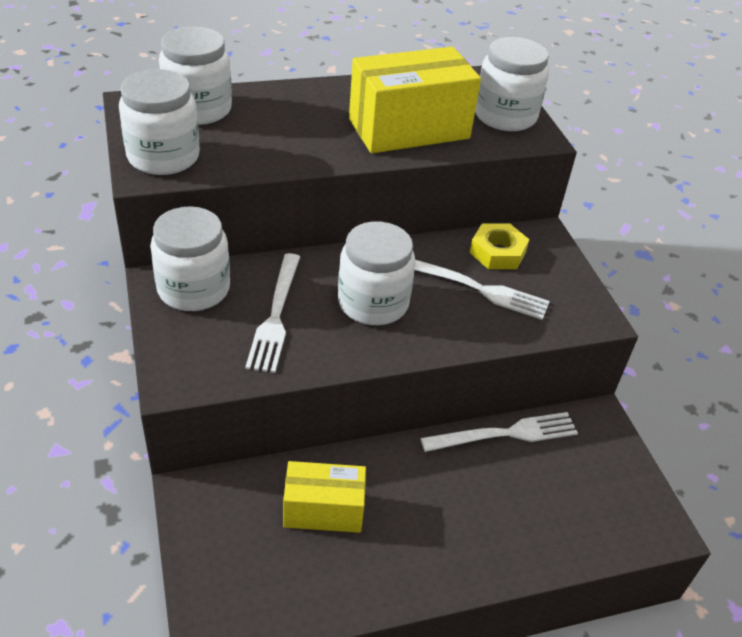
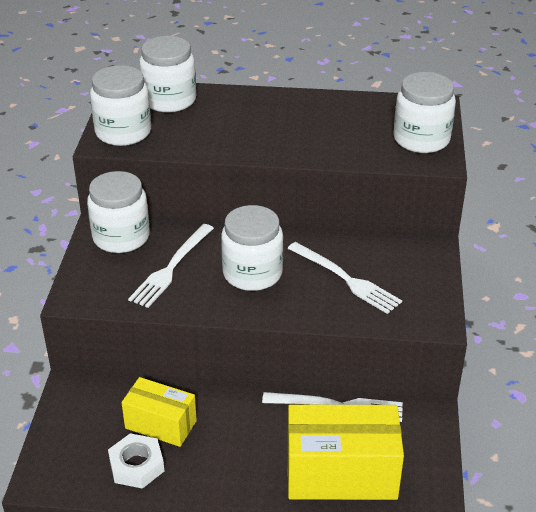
camera: 25 degrees right, 5 degrees down
(322, 572) = (136, 466): none -> white nut
(409, 129) = (329, 138): yellow box -> yellow box (341, 473)
(497, 252) = (382, 254): yellow nut -> none

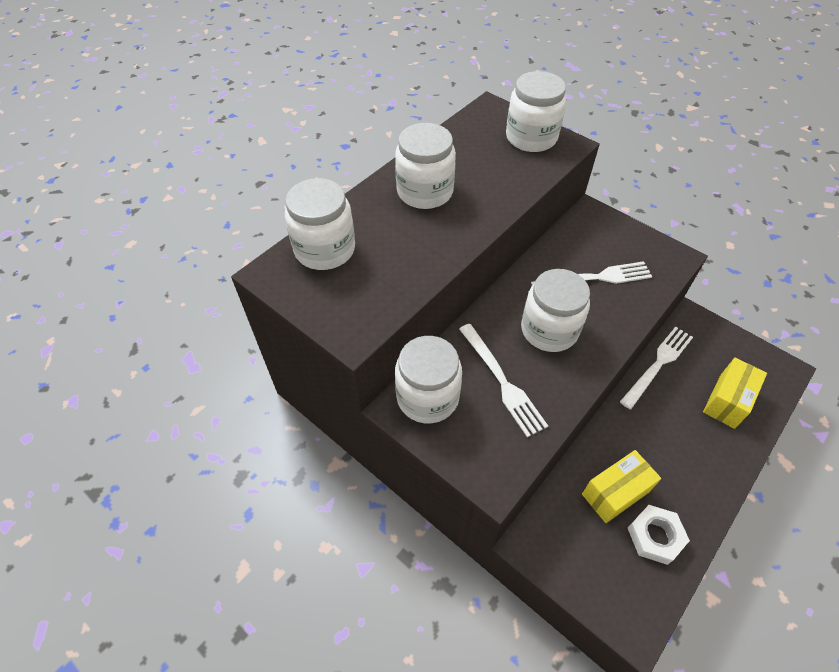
camera: 55 degrees left, 15 degrees up
(123, 132) = (349, 309): white jar -> white jar (425, 192)
(341, 473) = (727, 401): yellow box -> yellow box, size x0.61

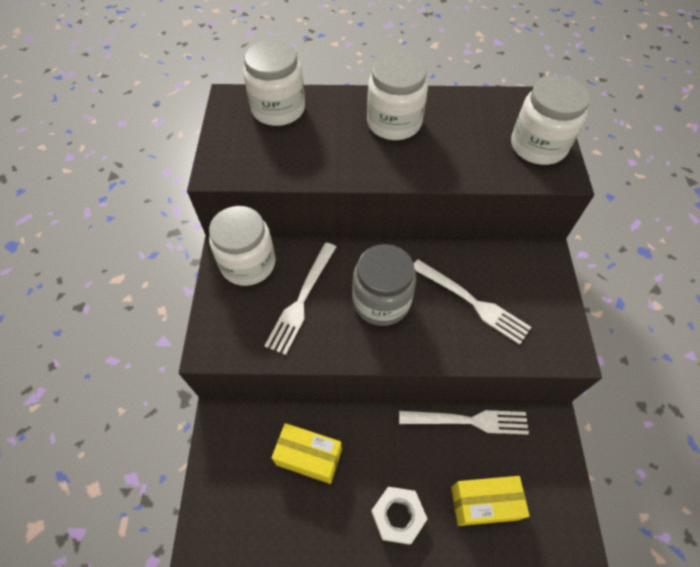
camera: 50 degrees right, 5 degrees up
(549, 330) = (381, 301): white jar -> grey jar
(655, 536) = (293, 511): white nut -> white nut (398, 516)

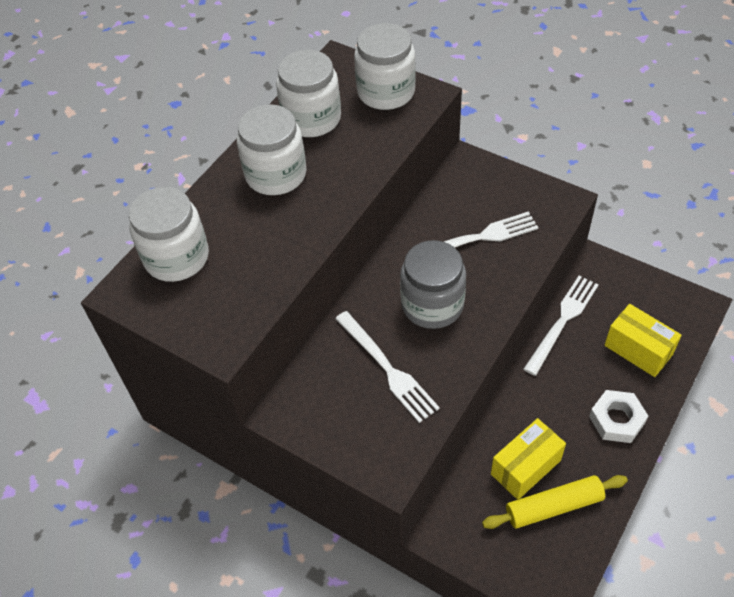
camera: 55 degrees left, 5 degrees down
(248, 263) = (310, 398): white jar -> white jar (311, 118)
(284, 498) = (553, 506): none -> yellow rolling pin
(483, 503) = (638, 350): yellow box -> yellow box turned 75 degrees counterclockwise

